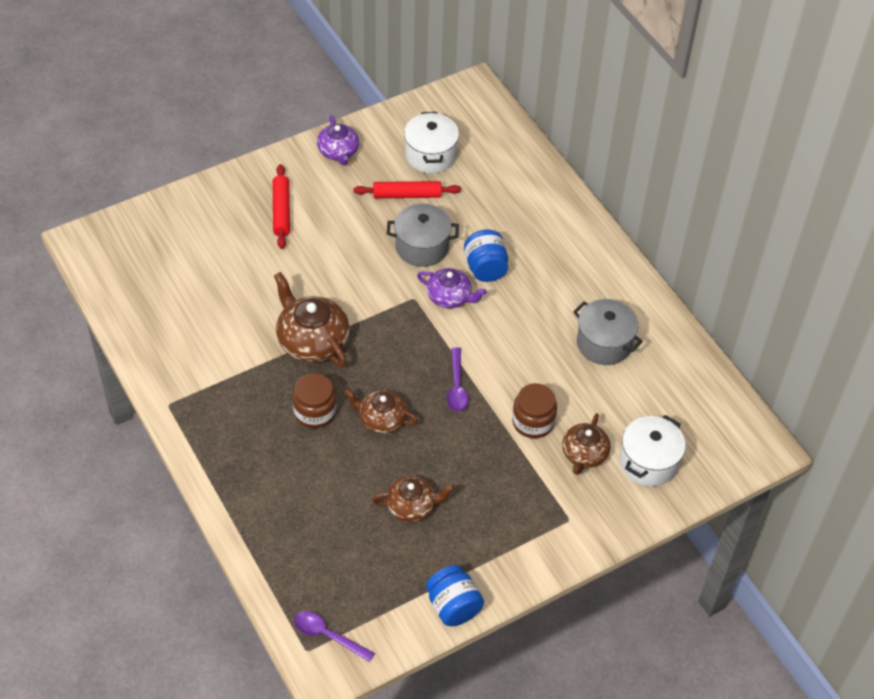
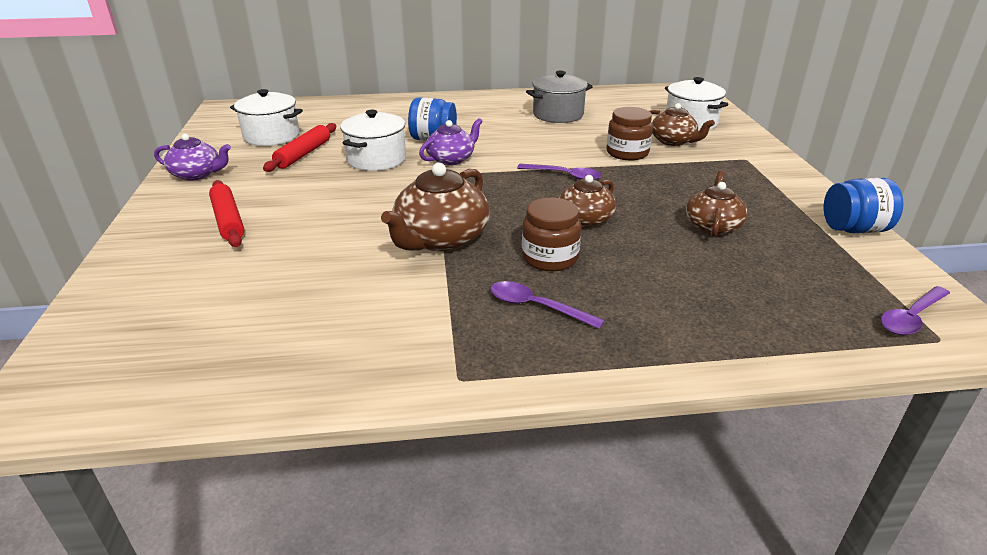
camera: 65 degrees left, 20 degrees down
(251, 420) = (536, 307): none -> purple spoon
(281, 211) = (228, 220): red rolling pin -> red rolling pin turned 45 degrees clockwise
(312, 340) = (440, 239): brown teapot -> brown teapot turned 45 degrees counterclockwise
(422, 247) = (376, 159): grey pot -> white pot

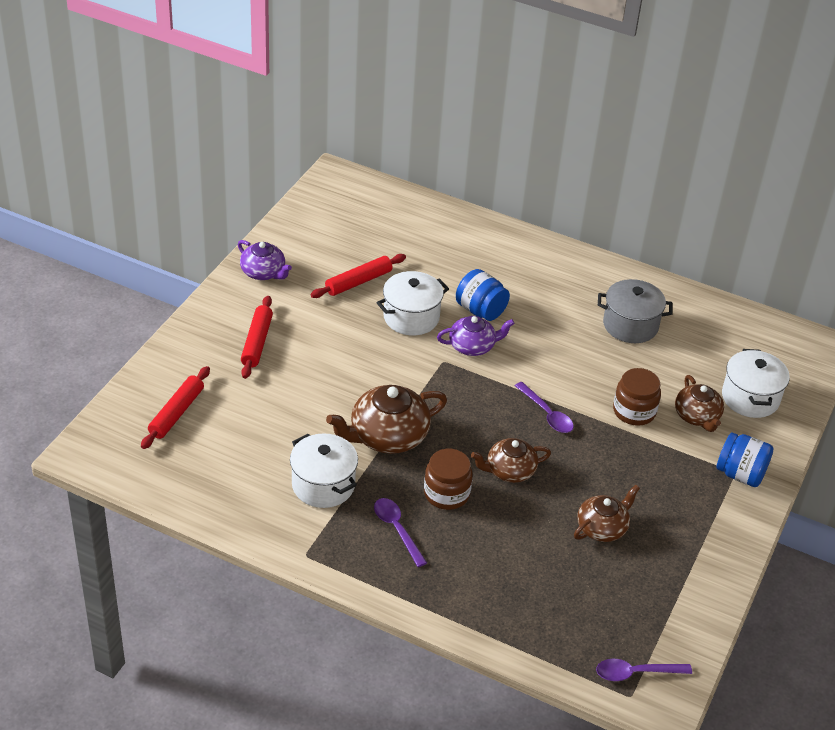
camera: 30 degrees right, 10 degrees up
(164, 310) = (177, 413): none -> red rolling pin
(271, 136) = (349, 242): white pot -> white pot (323, 485)
(853, 229) = (713, 590): blue jar -> blue jar (740, 474)

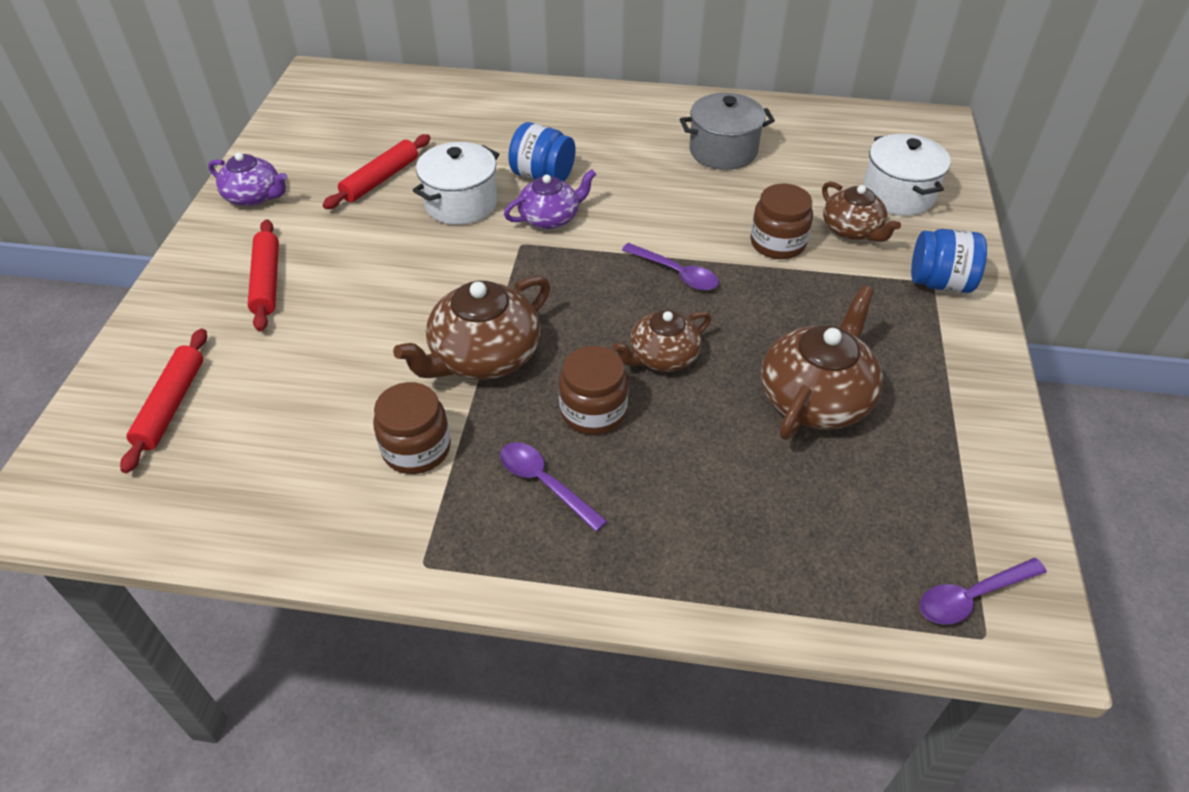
camera: 15 degrees left, 5 degrees up
(323, 485) = (416, 449): white pot -> brown jar
(602, 527) = (816, 397): brown teapot -> brown teapot, size x1.58

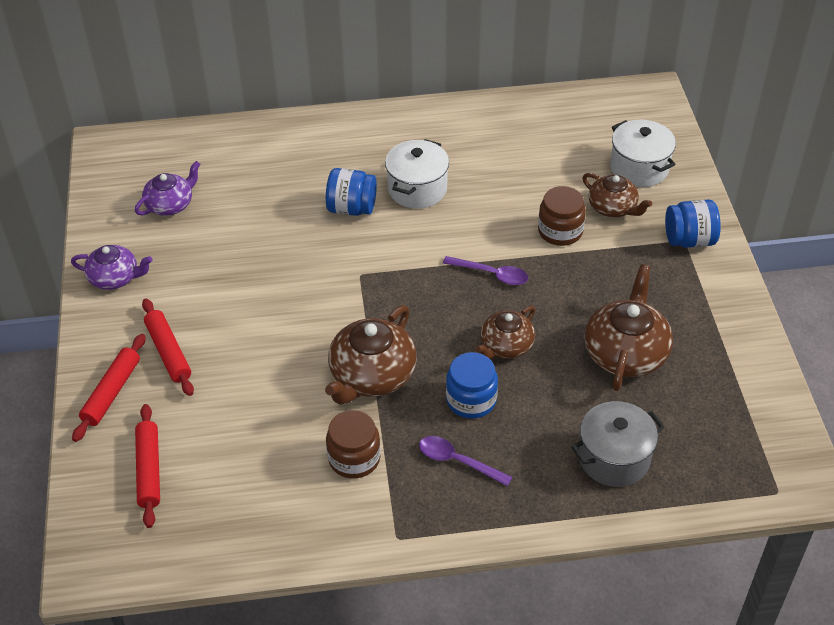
camera: 15 degrees left, 0 degrees up
(381, 179) = (216, 239): red rolling pin -> red rolling pin (112, 392)
(461, 203) = (295, 248): white pot -> white pot (417, 189)
(550, 218) = (374, 246): purple teapot -> purple teapot (170, 204)
(593, 411) = (471, 400): brown jar -> blue jar
(723, 151) = (490, 154): grey pot -> grey pot (614, 458)
(971, 597) = (764, 469): purple spoon -> none

